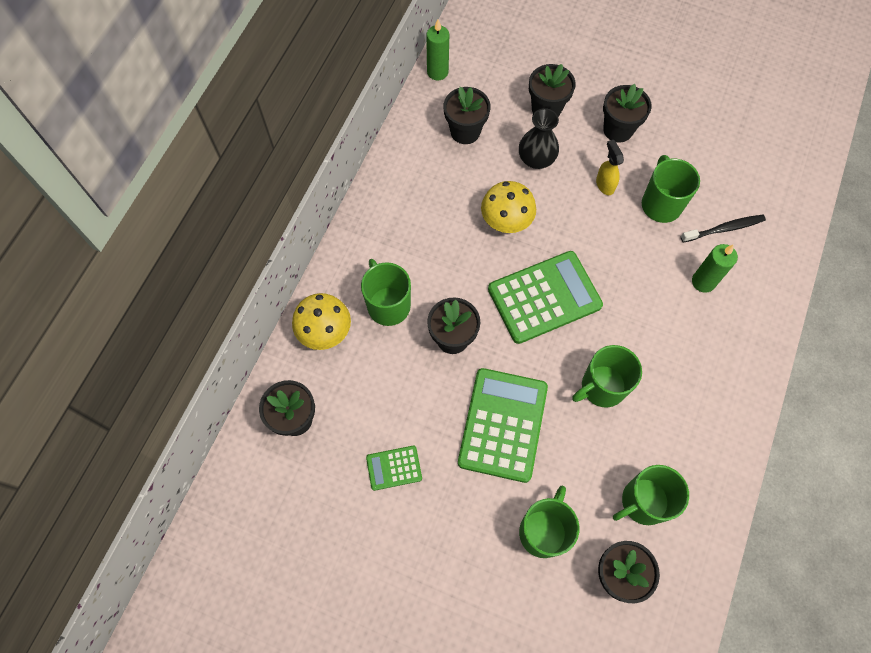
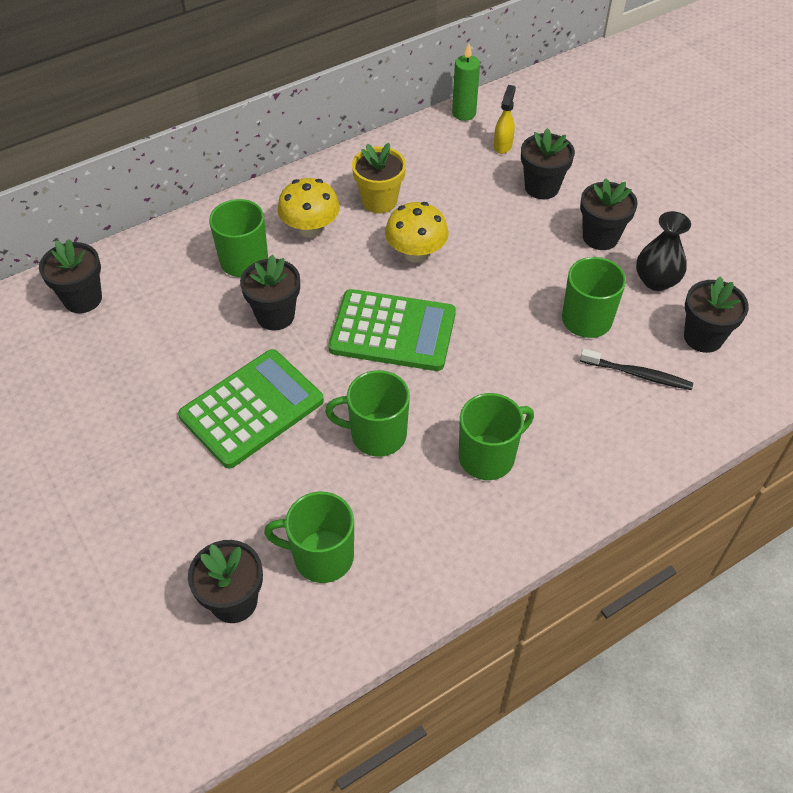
camera: 35 degrees right, 15 degrees down
(325, 331) = (172, 250): yellow mushroom -> yellow mushroom (310, 229)
(394, 468) = (123, 383): green calculator -> none
(442, 190) = (379, 201): none -> yellow flower pot
(465, 131) = (445, 168): black flower pot -> black flower pot (703, 337)
(536, 159) = (493, 221): black vase -> black vase (656, 281)
(543, 531) = (202, 517): green mug -> green mug (488, 456)
(604, 184) = (543, 274): yellow spray bottle -> yellow spray bottle (503, 145)
(703, 282) = (570, 407): green candle -> none

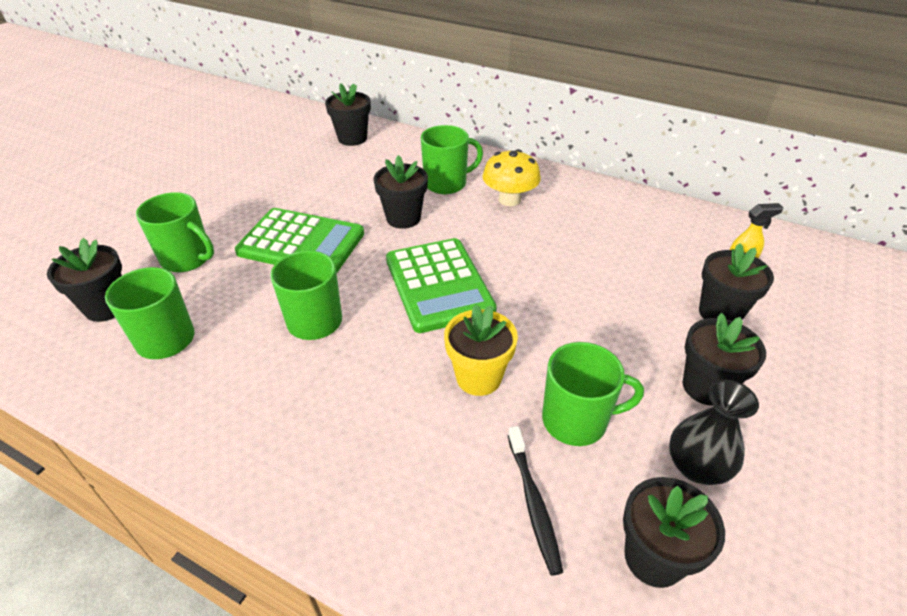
camera: 60 degrees right, 10 degrees down
(379, 201) = (579, 221): yellow flower pot -> yellow flower pot (478, 377)
(416, 253) = (541, 264): yellow mushroom -> none
(464, 113) = (745, 226): green candle -> none
(488, 456) = (330, 408): green mug -> green mug (188, 259)

